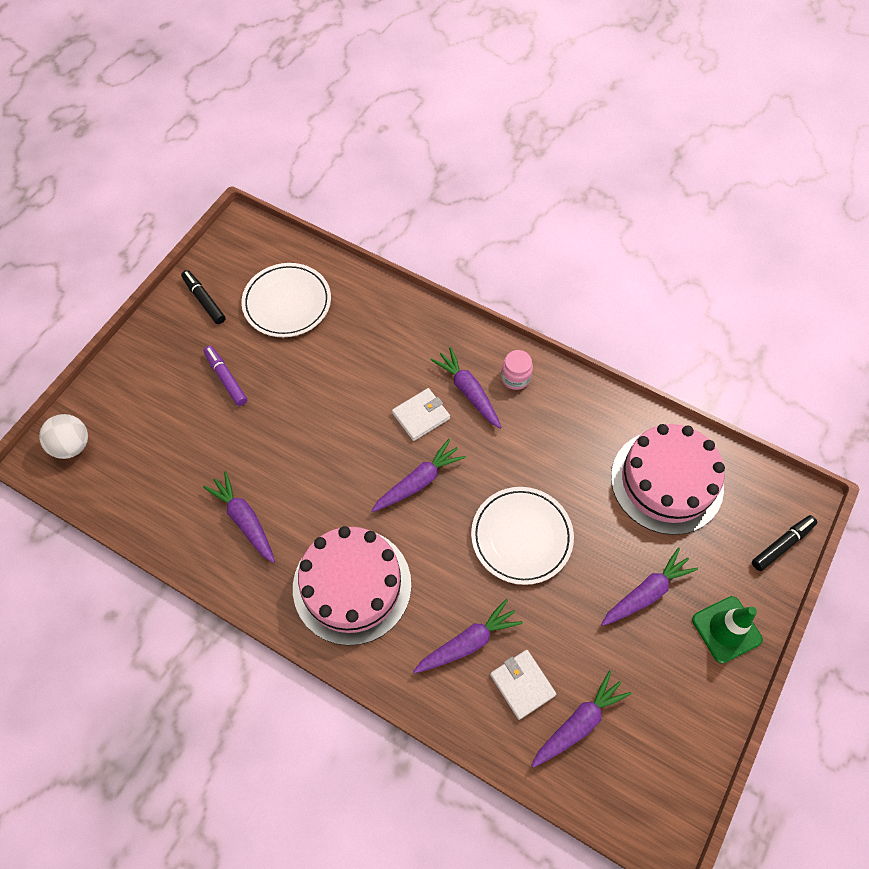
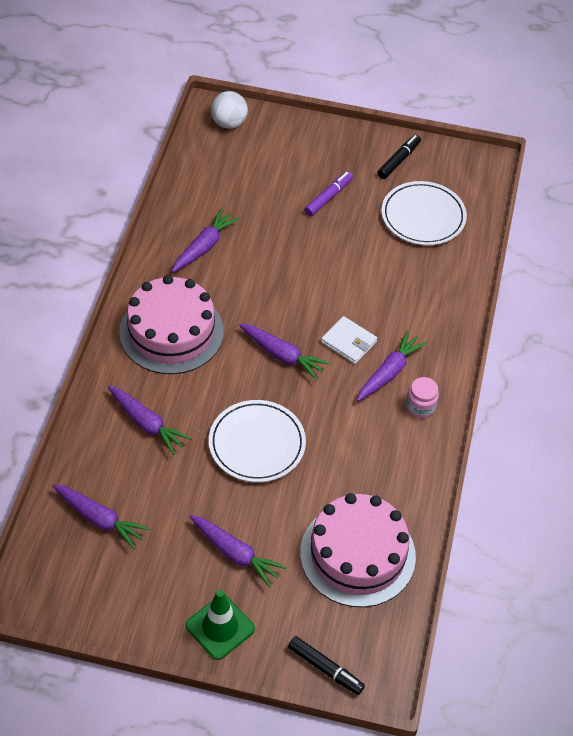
camera: 70 degrees right, 10 degrees down
(522, 684) = (121, 471): white wallet -> none

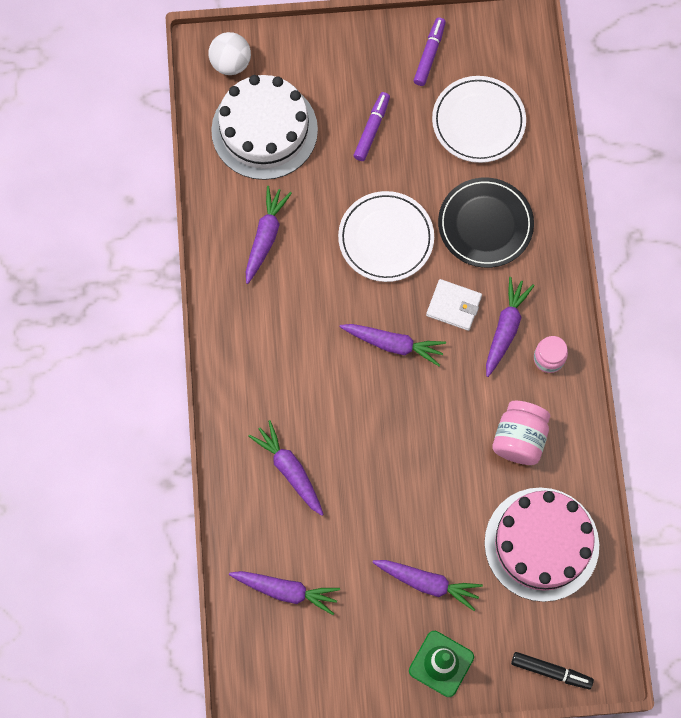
camera: 15 degrees left, 20 degrees up
(147, 424) = (289, 470): purple carrot -> purple carrot turned 150 degrees counterclockwise
(171, 332) = (272, 354): pink cake -> none
(236, 174) = (264, 130): none -> white cake
(257, 444) = (405, 456): white plate -> white plate (386, 238)
(369, 461) = (519, 439): none -> pink jar
(398, 160) = (429, 54): black marker -> purple marker
(400, 290) = (485, 224): none -> black plate

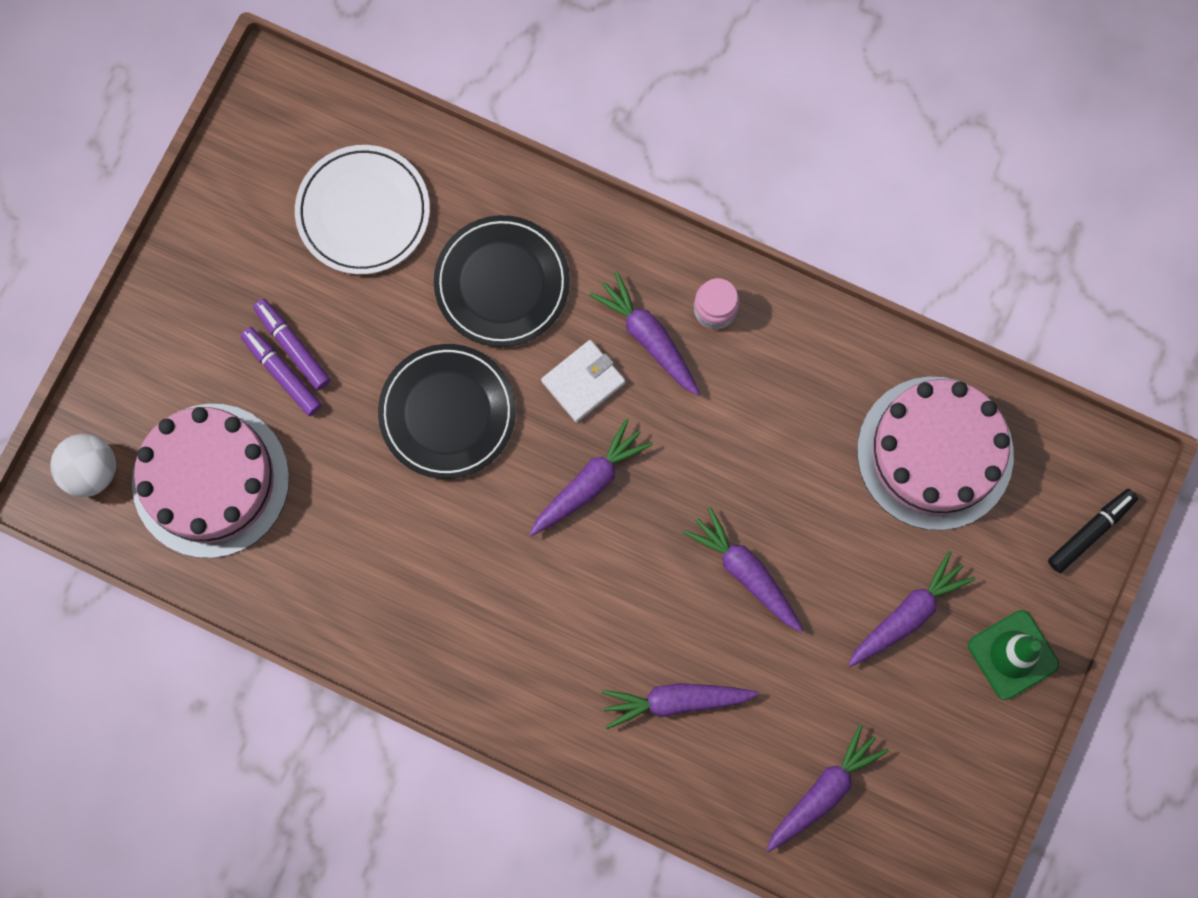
camera: 60 degrees left, 5 degrees up
(264, 130) = (210, 480): white cake -> pink cake
(265, 236) = (355, 560): purple carrot -> purple carrot (745, 572)
(386, 238) = (447, 413): white plate -> black plate
(429, 54) = (237, 218): purple marker -> purple marker (282, 373)
(519, 439) = (793, 403): pink jar -> none

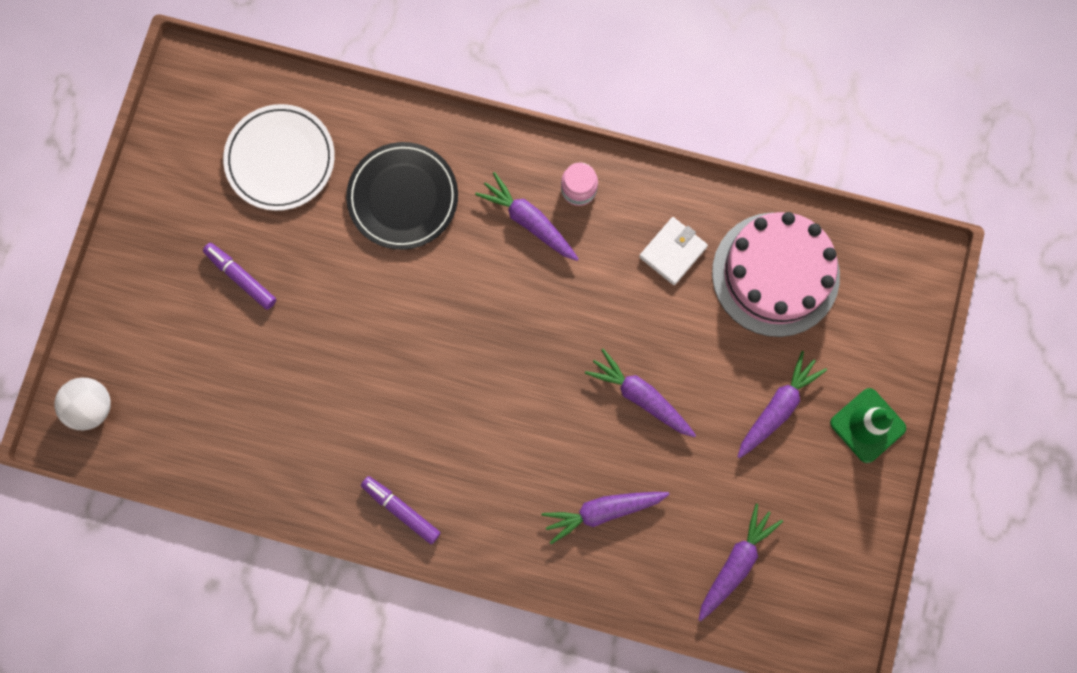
camera: 10 degrees left, 0 degrees up
(210, 480) = (191, 398): pink cake -> none
(282, 373) = (236, 301): purple marker -> purple marker (401, 510)
(447, 413) = (376, 310): black plate -> none
(583, 382) = (482, 266): white wallet -> white wallet (673, 252)
(589, 483) = (502, 346): purple carrot -> none
(1090, 532) = (911, 316): black marker -> none

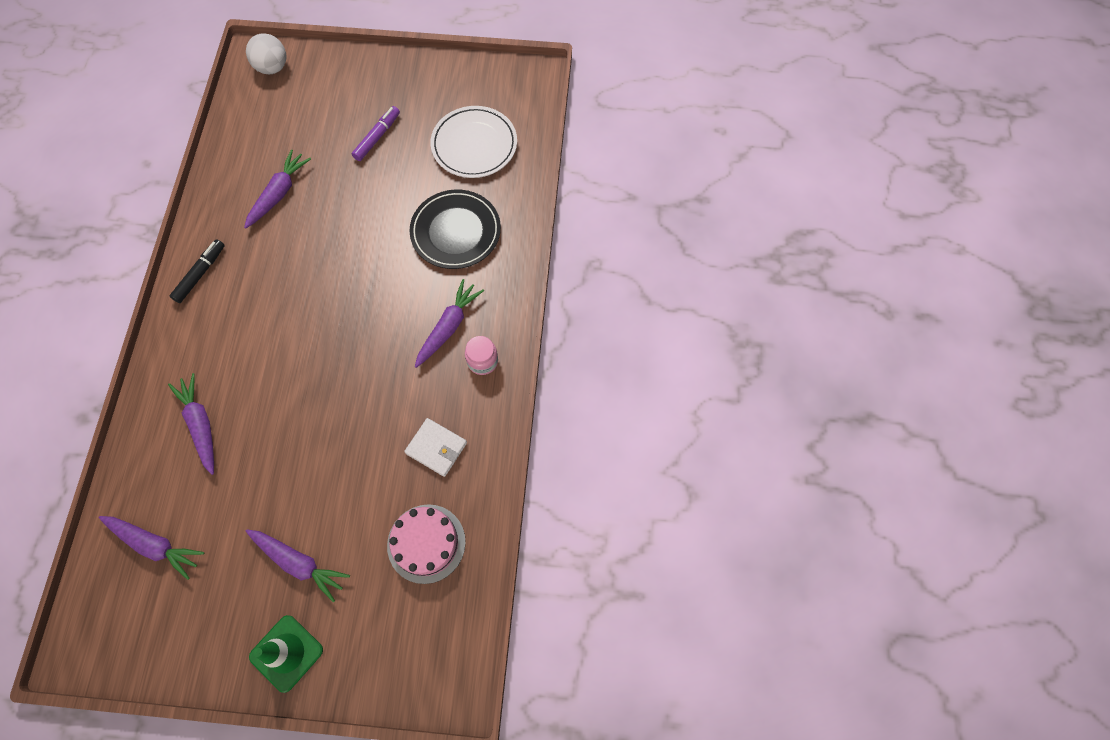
camera: 80 degrees right, 10 degrees down
(401, 510) = (200, 274): purple marker -> black marker
(640, 396) = (302, 440): purple carrot -> purple carrot (279, 193)
(775, 274) = (426, 543): pink cake -> pink cake, size x0.65

